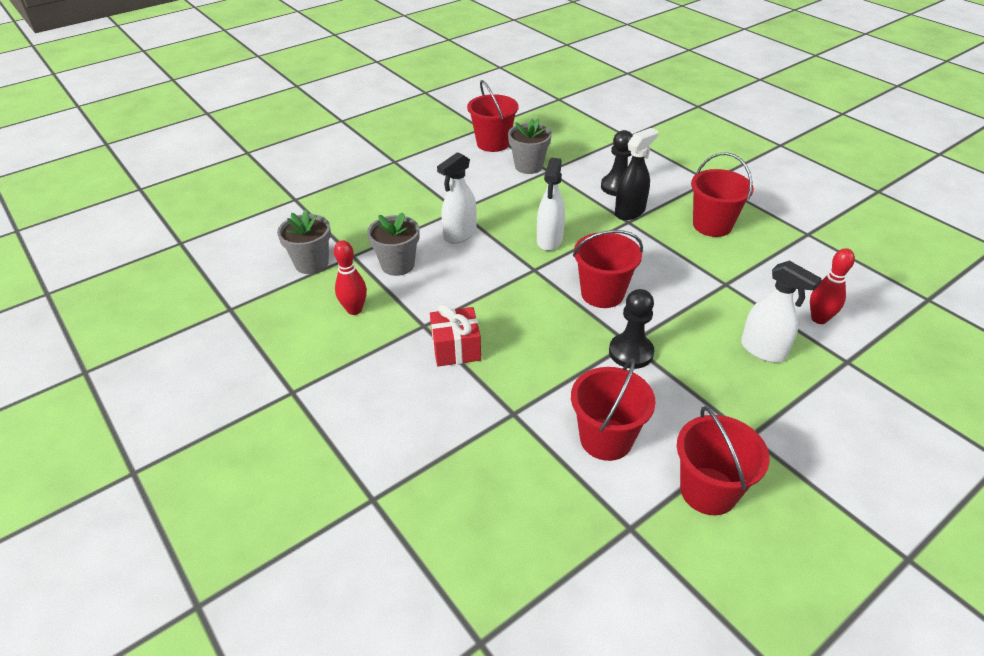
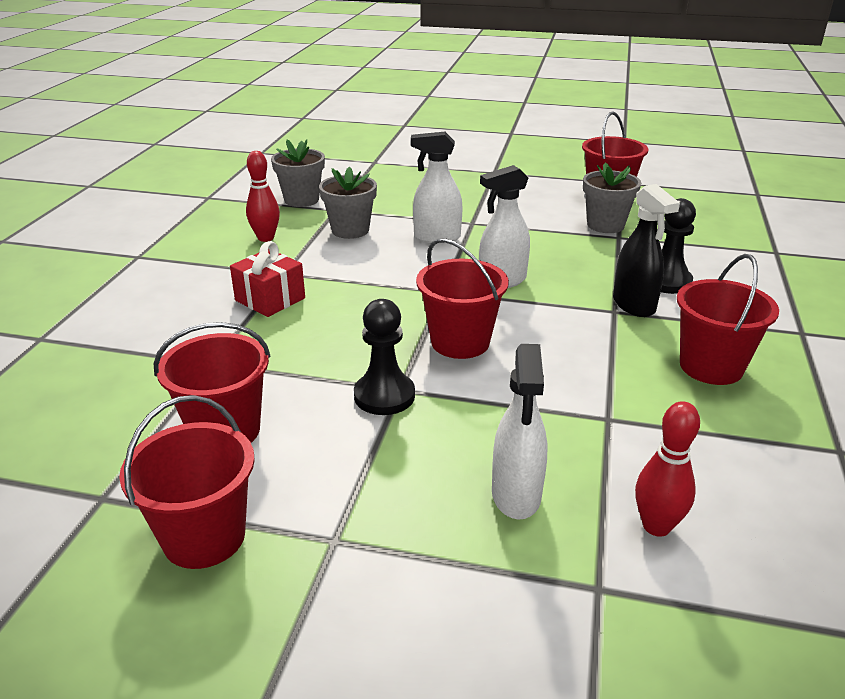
camera: 50 degrees right, 10 degrees down
(630, 212) = (634, 305): black spray bottle -> black spray bottle turned 60 degrees clockwise

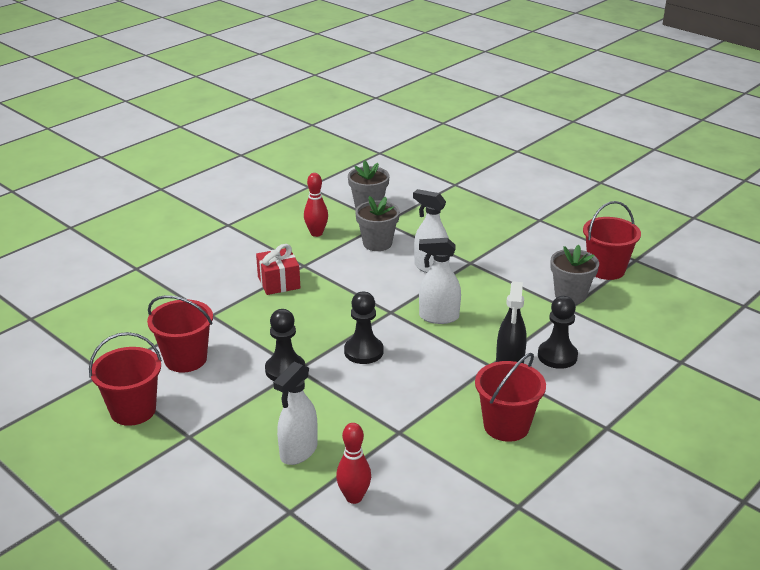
camera: 30 degrees right, 0 degrees up
(460, 342) = (363, 351): red bucket -> black pawn

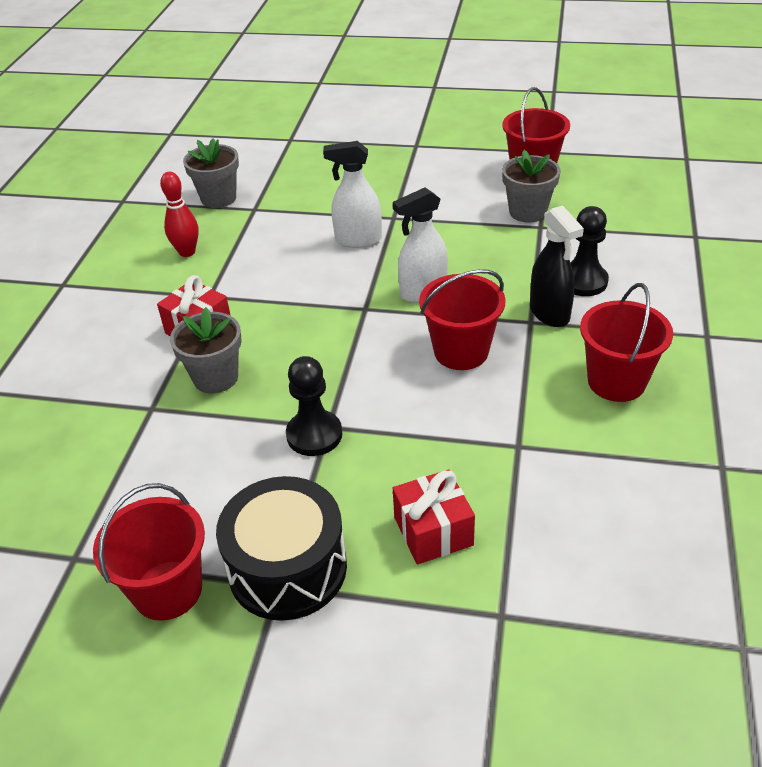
camera: 30 degrees left, 10 degrees up
(185, 359) = (173, 482): red bucket -> red bucket (461, 351)
(202, 430) = (287, 568): none -> black drum
(298, 452) = (433, 531): white spray bottle -> red gift
(354, 497) = (553, 553): red bowling pin -> none
(363, 351) = (383, 369): black pawn -> none
(377, 243) = (271, 236): grey flower pot -> grey flower pot (215, 377)

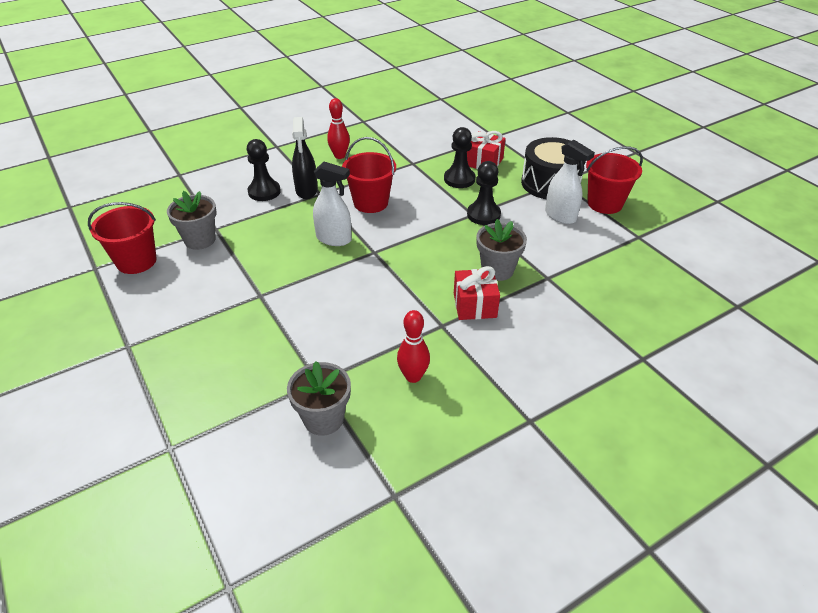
camera: 135 degrees left, 0 degrees up
(358, 240) = (306, 295): white spray bottle -> white spray bottle (560, 216)
(419, 468) = (459, 179): none -> black pawn
(549, 313) = (306, 190): black spray bottle -> black spray bottle turned 150 degrees clockwise
(616, 381) = (339, 156): red bucket -> red bowling pin

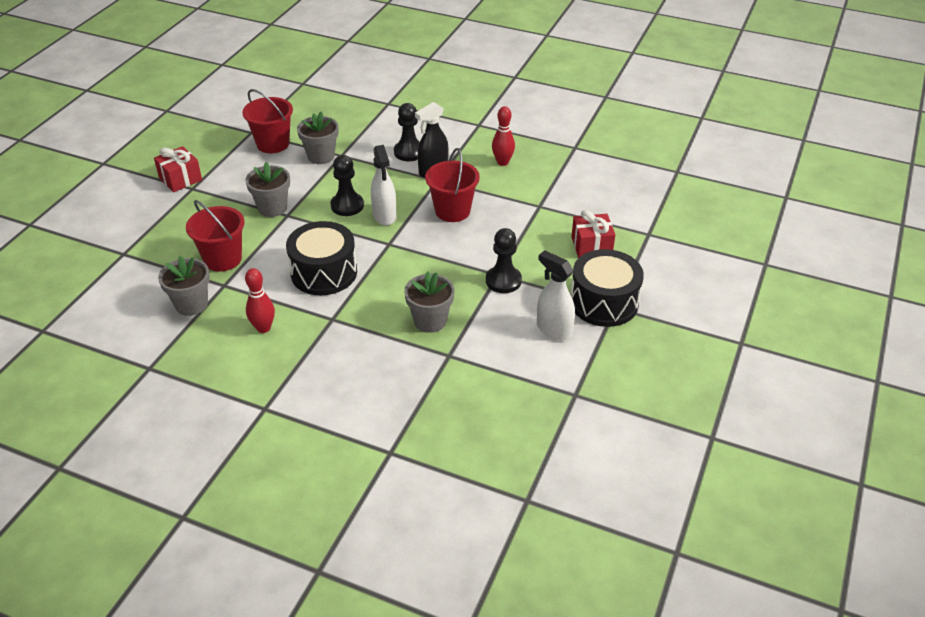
camera: 55 degrees right, 0 degrees up
(237, 300) = (272, 208): none -> grey flower pot
(372, 305) = (324, 273): none -> black drum
(459, 179) = (544, 243): black pawn -> black pawn (347, 205)
(474, 305) = (371, 326): red gift -> red gift (180, 179)
(560, 216) = (553, 329): white spray bottle -> white spray bottle turned 120 degrees clockwise
(604, 203) = (609, 352): red bucket -> red bucket (223, 259)

